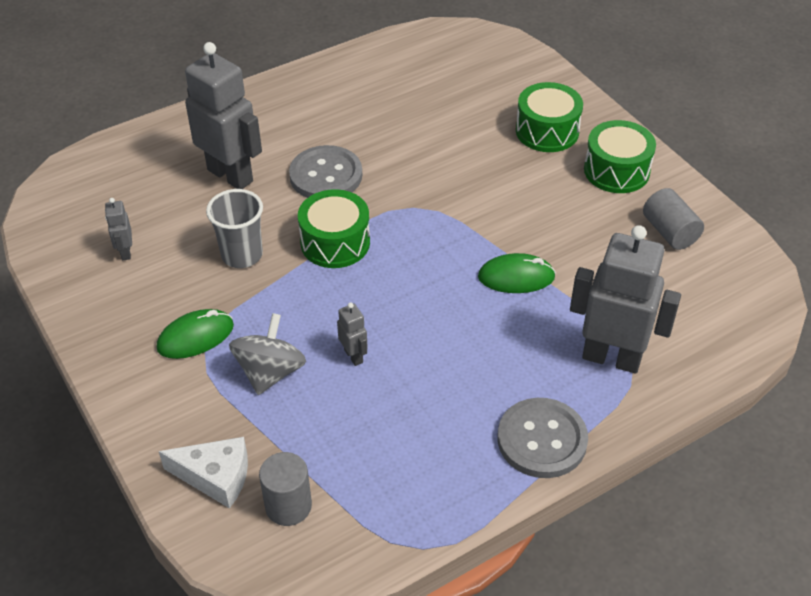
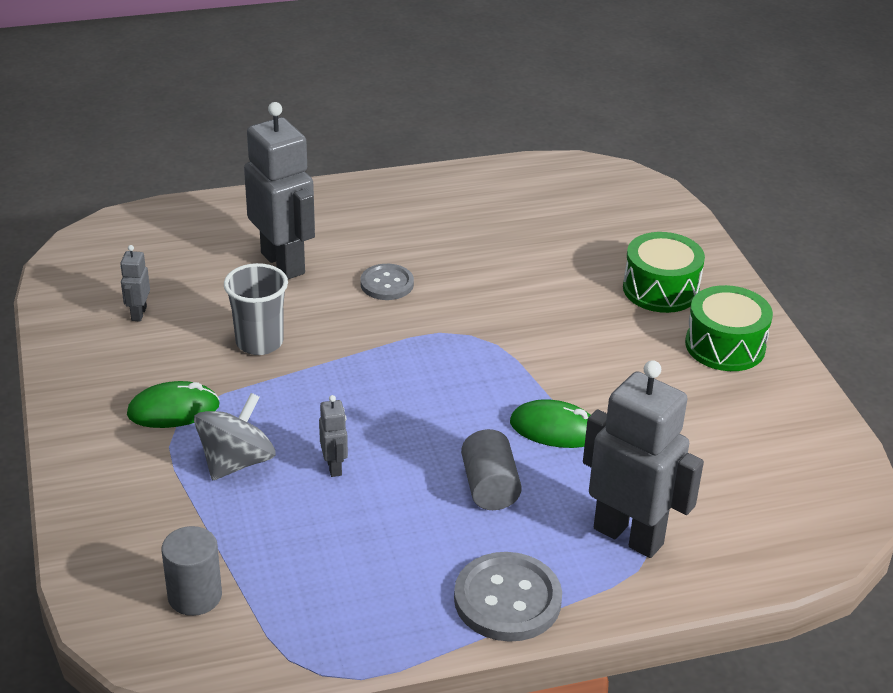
camera: 15 degrees right, 10 degrees down
(216, 477) = (131, 549): white cheese -> none
(326, 175) = (387, 284): grey button -> grey button, size x0.63
(335, 242) = (366, 351): green drum -> none
(670, 232) = (760, 422): grey cylinder -> grey cylinder (490, 487)

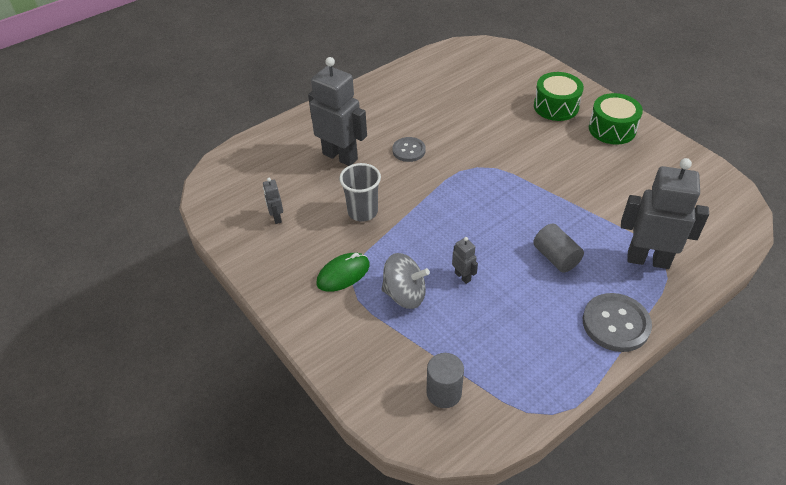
camera: 20 degrees left, 10 degrees up
(236, 462) = (405, 294): grey spinning top -> grey spinning top turned 90 degrees clockwise
(555, 429) = (563, 209): green mouse -> none

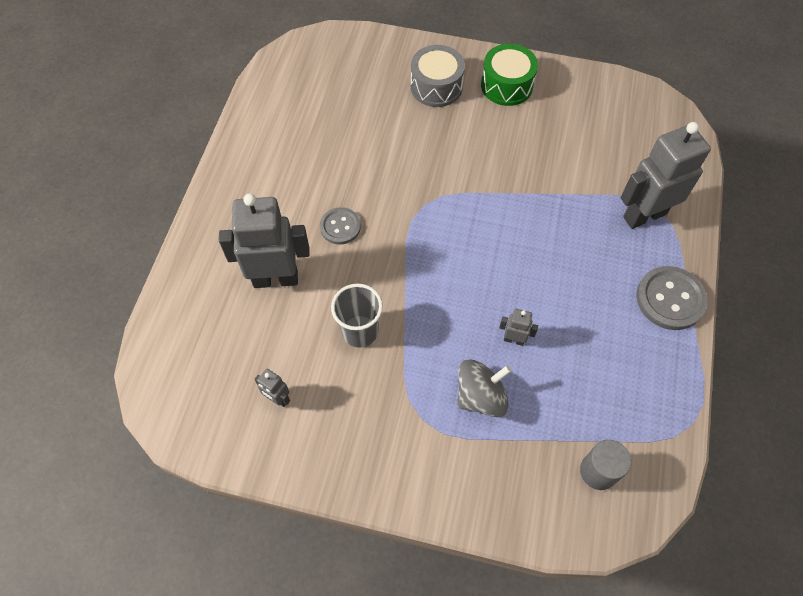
camera: 40 degrees left, 15 degrees up
(343, 274) = (405, 416): green mouse -> none
(556, 106) = (436, 86): green drum -> grey drum
(556, 257) = (573, 263): grey cylinder -> none

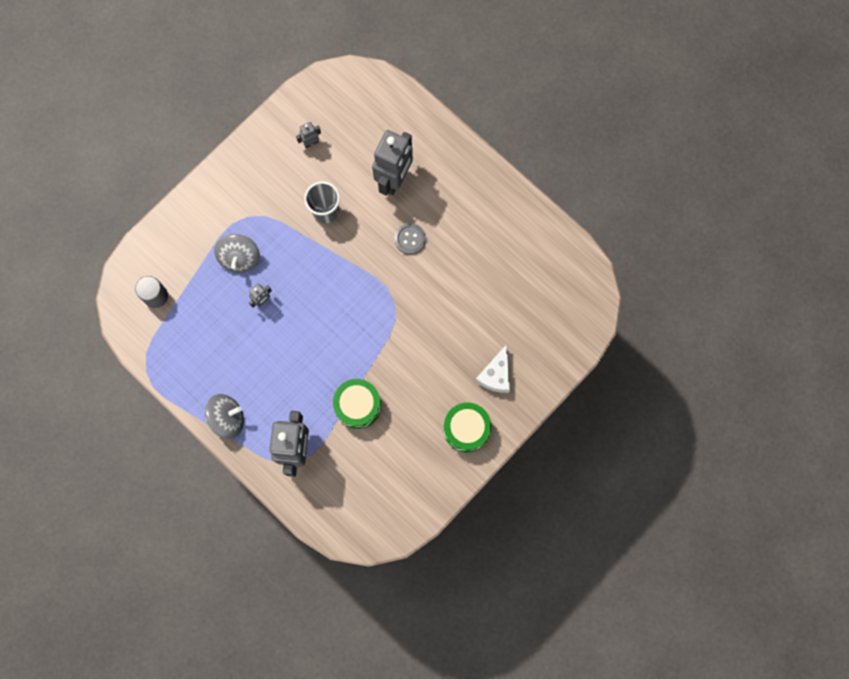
camera: 120 degrees right, 15 degrees up
(436, 86) = (495, 375): grey drum -> white cheese
(556, 183) = (358, 405): none -> green drum
(670, 299) = (227, 418): grey button -> grey spinning top

